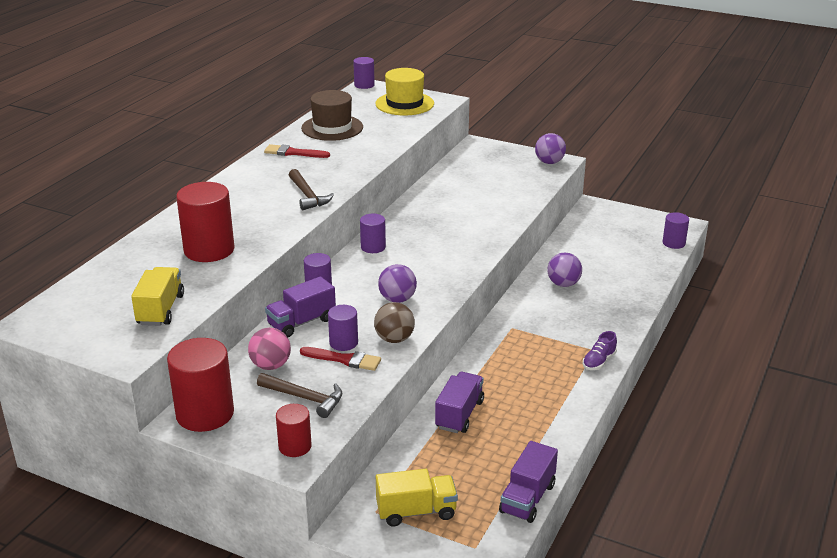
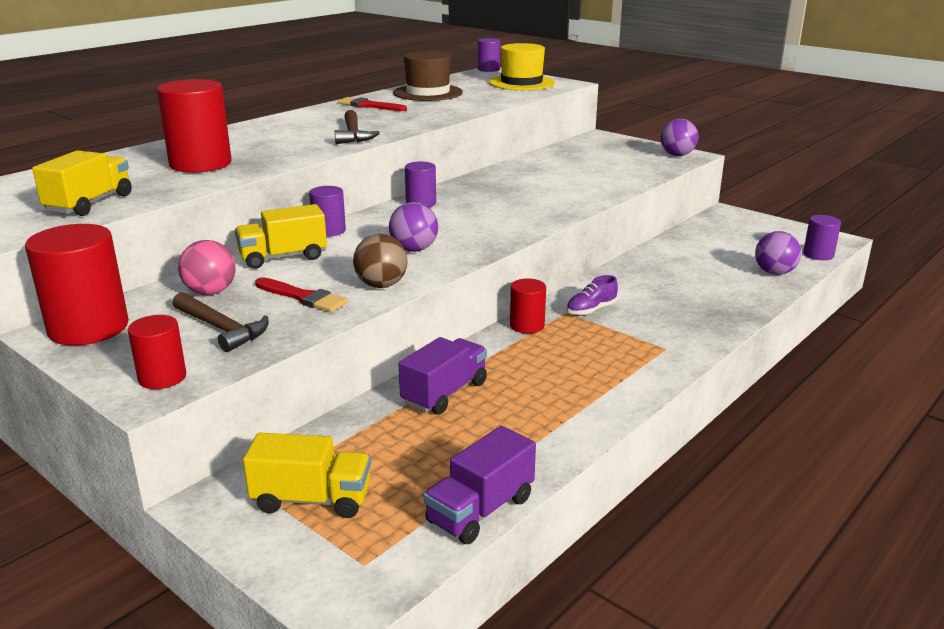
camera: 15 degrees right, 5 degrees down
(301, 322) = (283, 257): purple truck -> yellow truck
(343, 343) = (316, 281): purple cylinder -> none
(488, 345) = (527, 325): none -> red cylinder
(563, 284) = (655, 278): purple ball -> purple ball (774, 273)
(599, 361) = (666, 361): purple shoe -> purple shoe (591, 310)

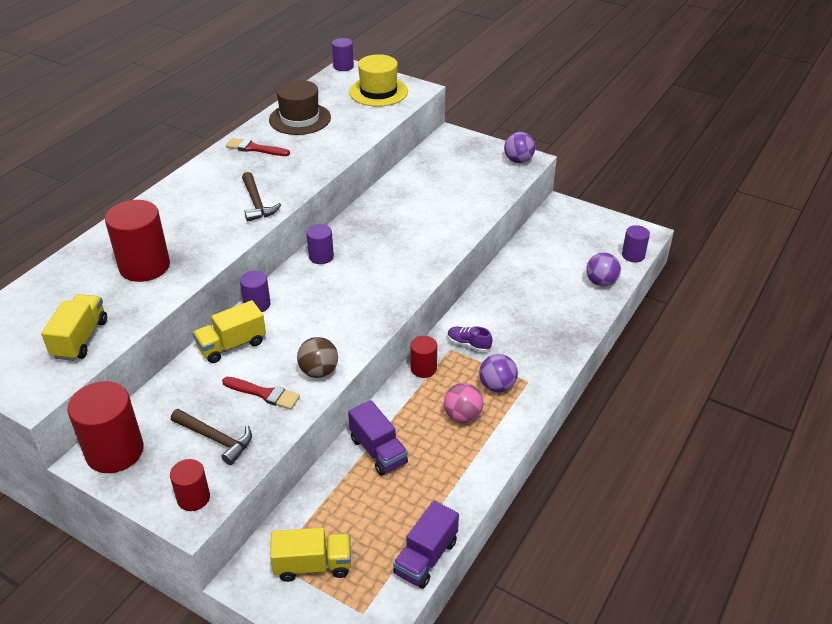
camera: 10 degrees left, 15 degrees up
(210, 292) = (191, 396): pink ball -> pink ball (462, 416)
(414, 249) = (332, 322): purple ball -> purple ball (497, 386)
(444, 393) = (378, 451): purple truck -> purple truck turned 120 degrees clockwise
(591, 310) = (468, 344): purple shoe -> purple shoe turned 75 degrees clockwise

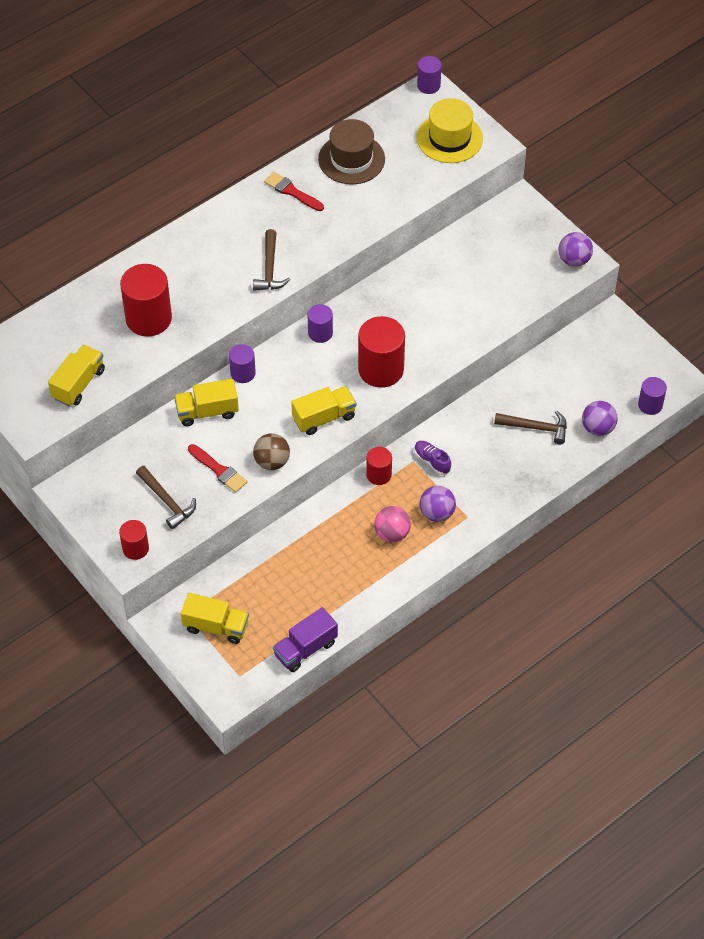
camera: 20 degrees right, 15 degrees up
(115, 451) = (86, 488): red cylinder -> red cylinder (381, 369)
(356, 321) = (324, 418): none -> yellow truck
(378, 451) = (305, 544): purple truck -> none
(548, 295) = (536, 428): none -> brown hammer

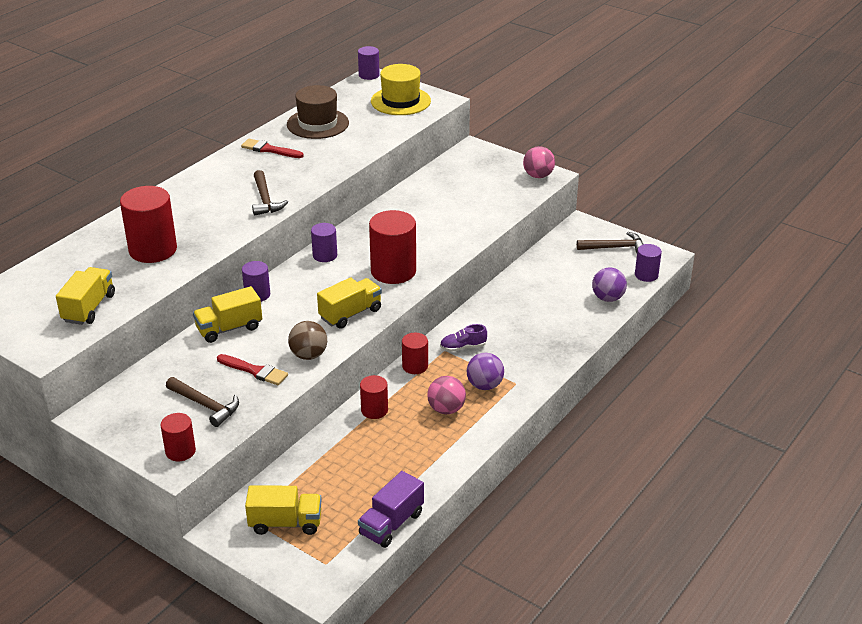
camera: 15 degrees left, 20 degrees down
(326, 519) = (374, 410): none -> red cylinder
(432, 461) = (463, 347): purple shoe -> purple shoe turned 45 degrees counterclockwise
(536, 428) = (551, 307): brown hammer -> brown hammer (615, 247)
(574, 260) = (538, 176): purple ball -> pink ball

